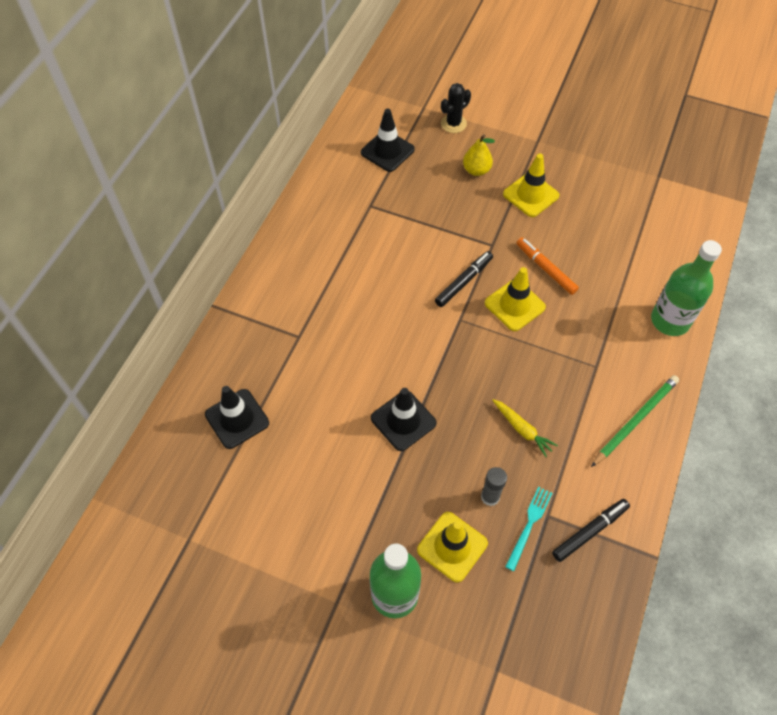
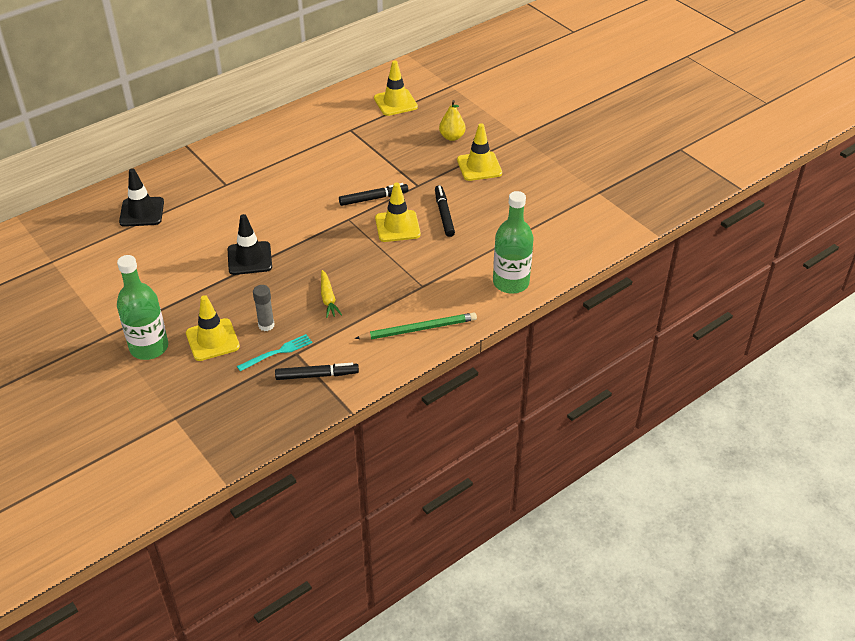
camera: 30 degrees right, 15 degrees down
(387, 151) = (395, 102): black traffic cone -> yellow traffic cone
(453, 124) = (463, 103): black cactus -> none
(545, 269) = (444, 214): orange marker -> black marker

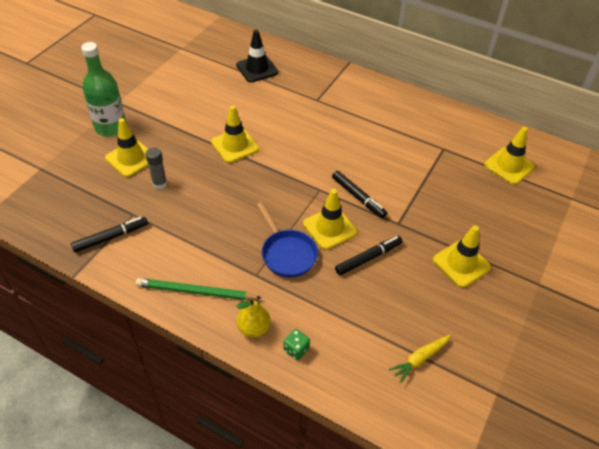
camera: 65 degrees right, 5 degrees up
(249, 258) = (235, 145): black traffic cone -> yellow traffic cone
(277, 352) = (130, 202): turquoise fork -> none
(317, 375) = (111, 237): black marker -> black marker turned 90 degrees counterclockwise
(328, 298) = (208, 212): yellow carrot -> yellow carrot (419, 359)
(410, 260) = (287, 253): none -> blue pan
(419, 329) = (195, 291): green pencil -> green pencil turned 135 degrees clockwise
(452, 137) = (491, 226): yellow pear -> yellow pear (253, 328)
(510, 282) = (296, 349): green bottle -> green dice

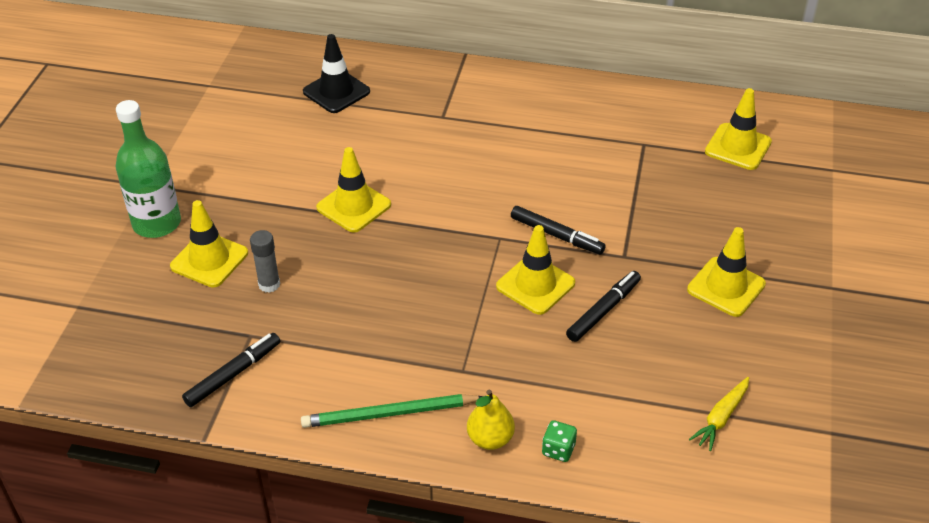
camera: 15 degrees left, 5 degrees down
(287, 253) = (492, 332): blue pan -> none

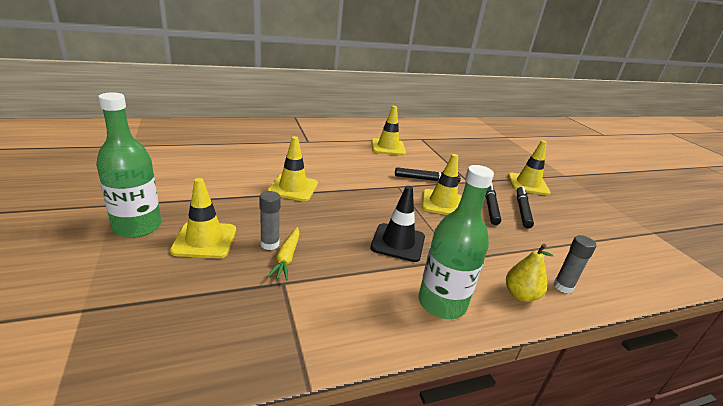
camera: 35 degrees left, 15 degrees down
(233, 374) = (291, 317): black marker -> black marker (522, 210)
(336, 92) = (231, 138): black traffic cone -> black traffic cone (398, 242)
(389, 414) = (441, 303): green pencil -> green bottle
(558, 450) = (563, 287): green dice -> grey glue stick
(721, 418) = (607, 241): yellow carrot -> yellow carrot (286, 258)
(738, 147) = (461, 134): yellow traffic cone -> yellow traffic cone (388, 147)

